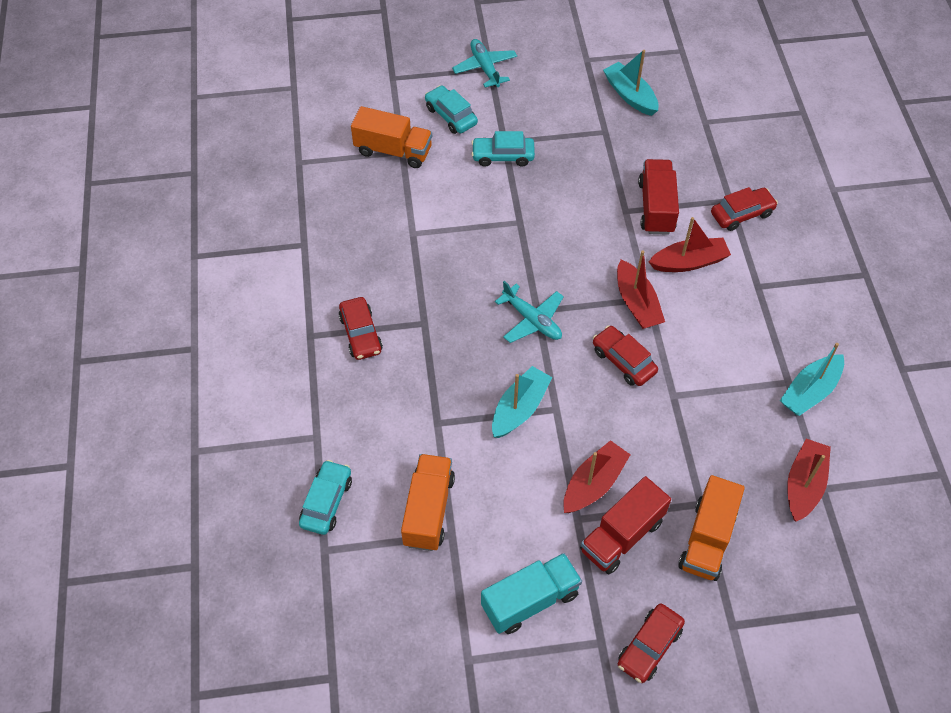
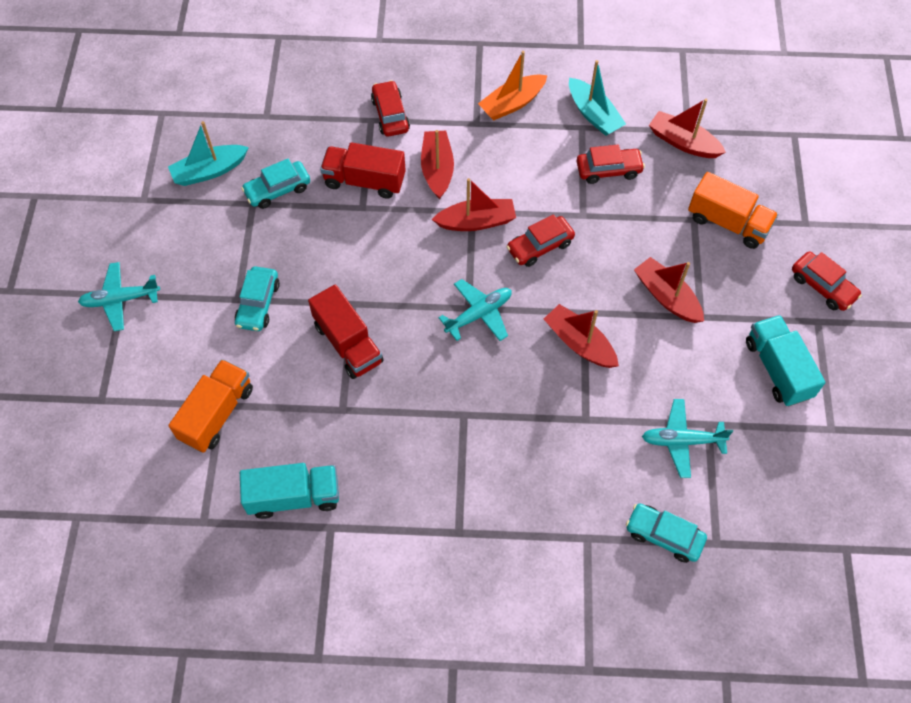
camera: 80 degrees left, 5 degrees up
(327, 215) = (294, 497): none -> turquoise truck
(361, 334) = (466, 479): red car -> red car (608, 170)
(428, 510) = (681, 441): orange truck -> turquoise plane
(451, 116) = (182, 346): turquoise car -> turquoise car (278, 190)
(519, 408) = (579, 343): turquoise boat -> red boat
(621, 536) = (720, 285): red truck -> red truck (348, 343)
(795, 314) = (512, 103): none -> orange boat

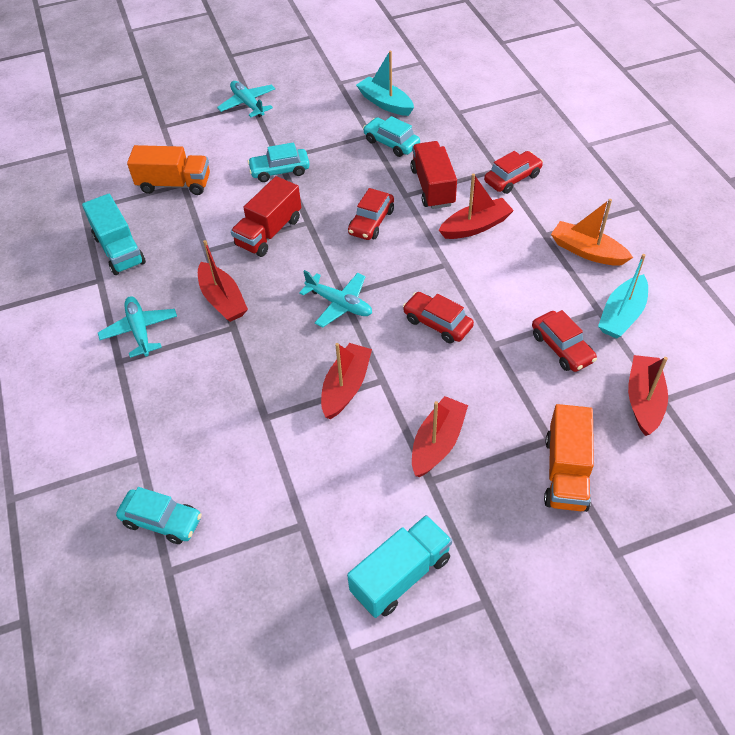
camera: 70 degrees right, 10 degrees down
(476, 221) = (436, 270): red boat -> red boat (223, 300)
(664, 536) = (162, 520): turquoise car -> turquoise car turned 105 degrees clockwise
(681, 441) = (273, 506): turquoise plane -> turquoise plane (140, 330)
(822, 286) = (538, 595): red car -> red car (371, 222)

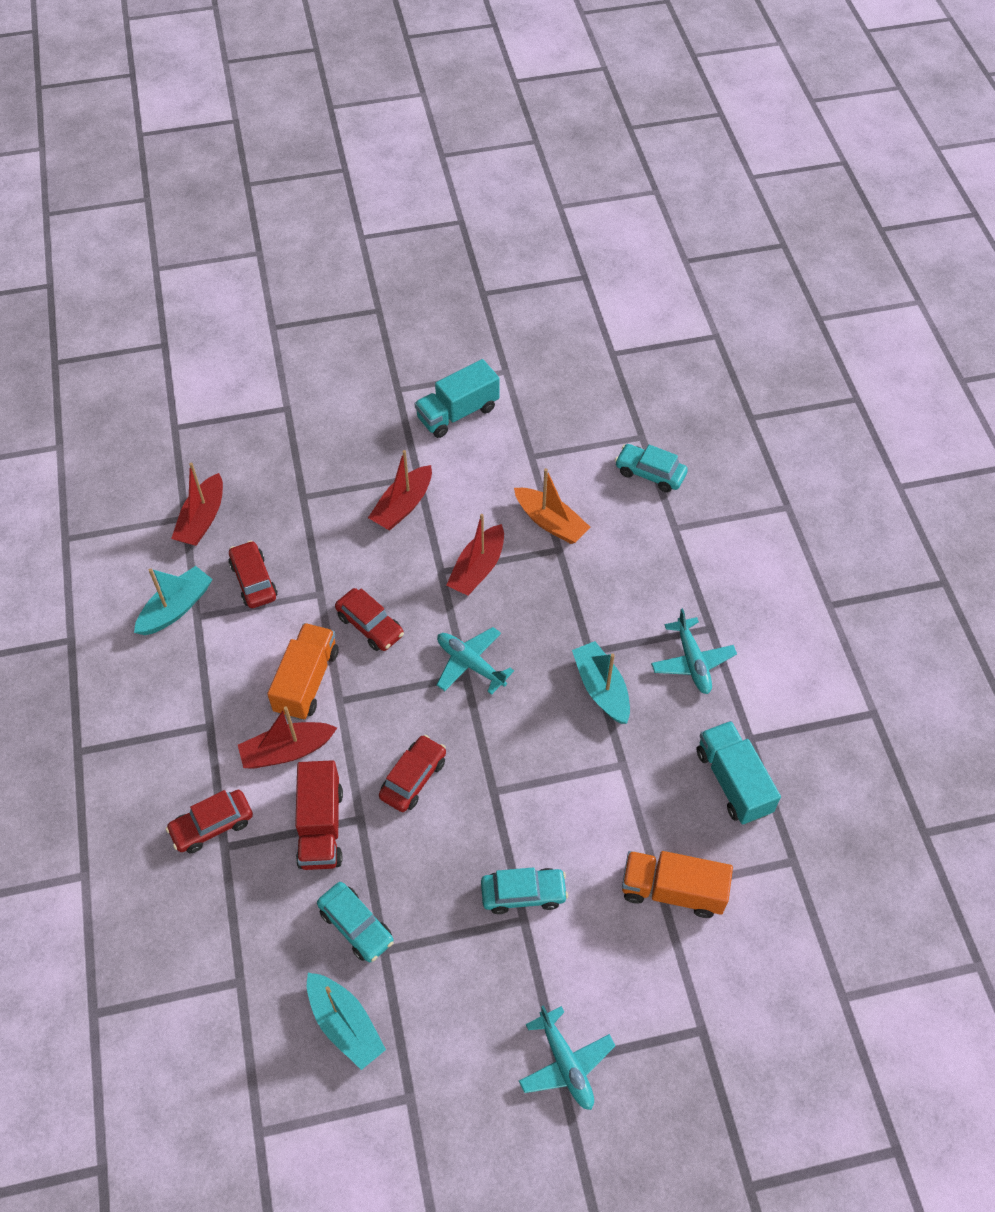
camera: 175 degrees left, 5 degrees up
(223, 300) = (601, 688): red boat -> turquoise boat
(269, 232) = (544, 781): red truck -> none
(565, 472) = (300, 468): orange truck -> orange truck (307, 681)
(587, 251) = (173, 694): orange boat -> orange boat (551, 522)

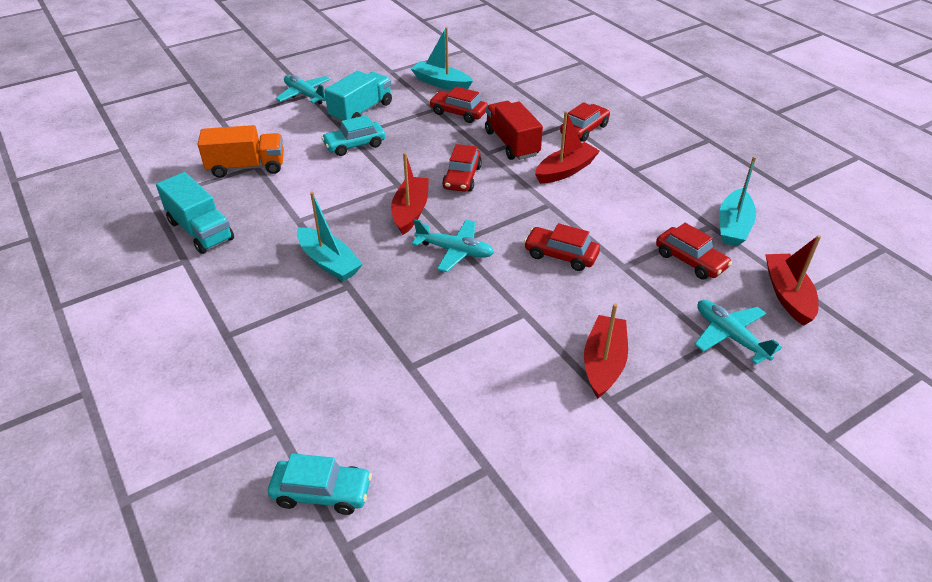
camera: 160 degrees right, 15 degrees down
(307, 681) = (584, 209): orange truck -> none
(356, 926) = (458, 113): turquoise car -> red car
(457, 413) = (616, 501): turquoise truck -> turquoise truck (361, 111)
(477, 569) = (488, 325): red boat -> red boat (410, 211)
(551, 522) = (430, 392): orange boat -> none
(692, 662) = (243, 302): turquoise plane -> turquoise plane (729, 336)

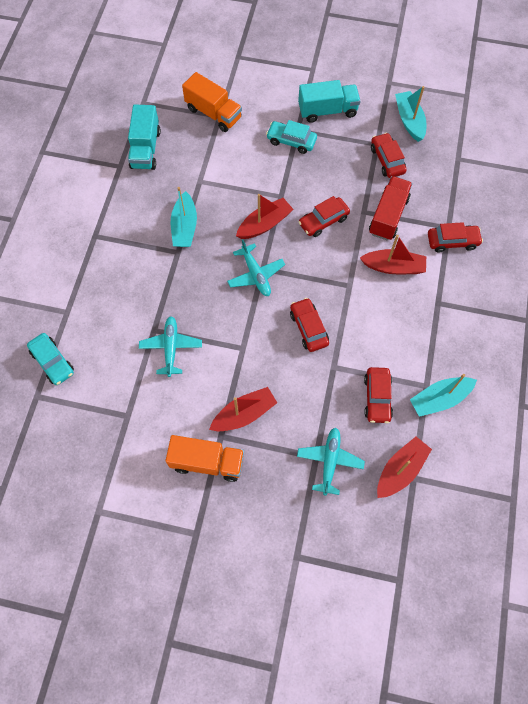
camera: 45 degrees right, 25 degrees up
(305, 95) = (309, 67): turquoise plane -> turquoise plane (171, 347)
(631, 435) = (207, 462): none -> orange truck

